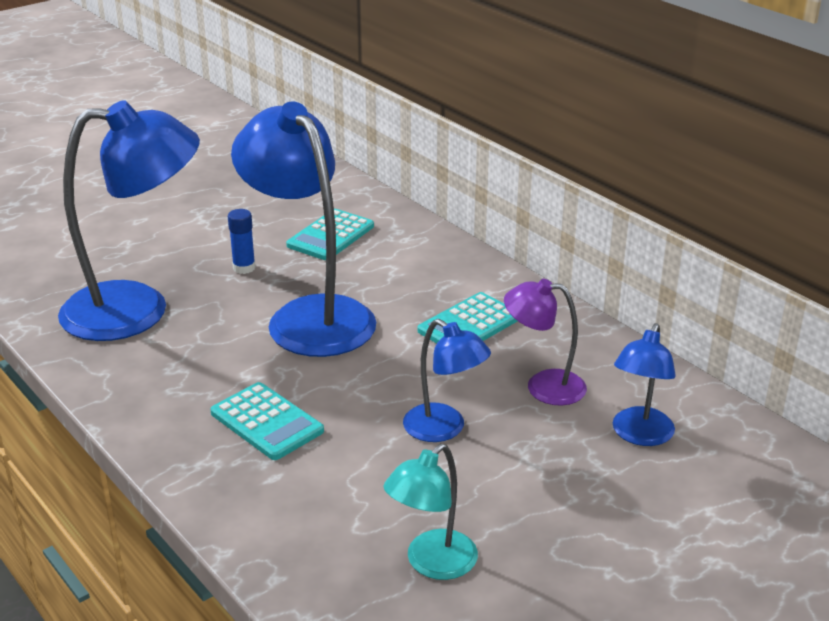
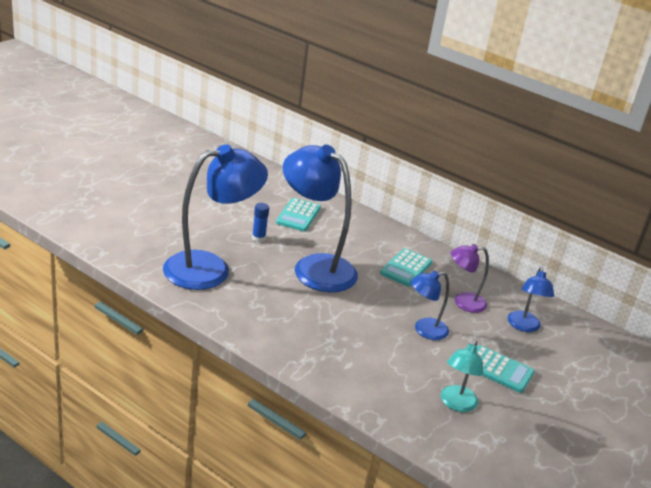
camera: 20 degrees left, 0 degrees up
(267, 422) = (327, 333): turquoise calculator -> turquoise calculator (499, 369)
(444, 429) = (424, 330): blue lamp -> blue lamp turned 135 degrees clockwise

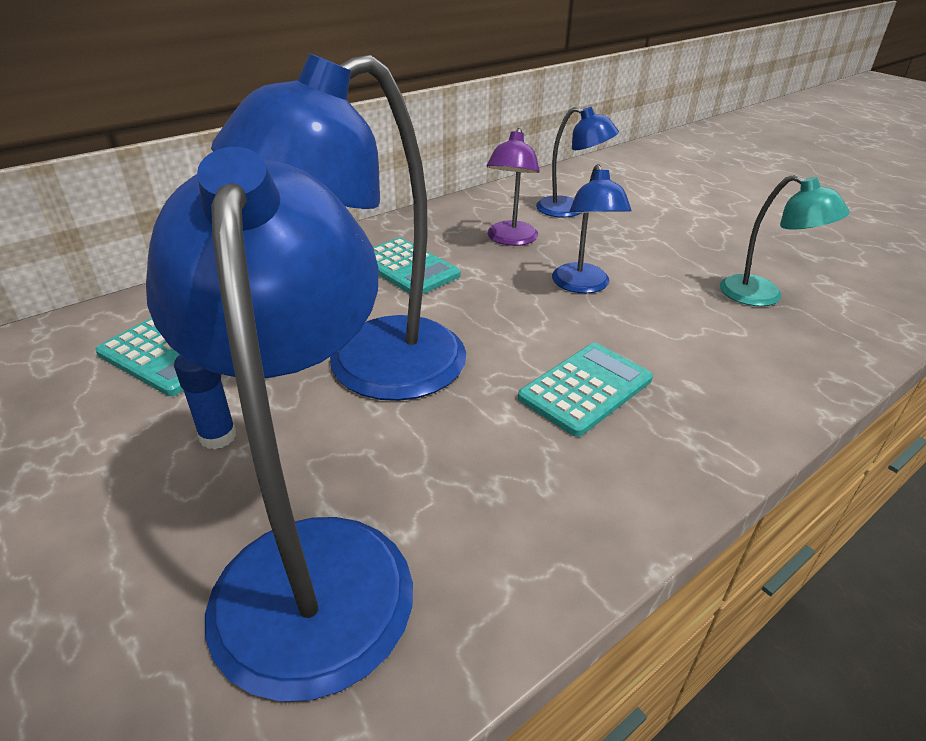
camera: 70 degrees left, 5 degrees up
(499, 369) = (670, 246): turquoise calculator -> turquoise calculator (585, 389)

